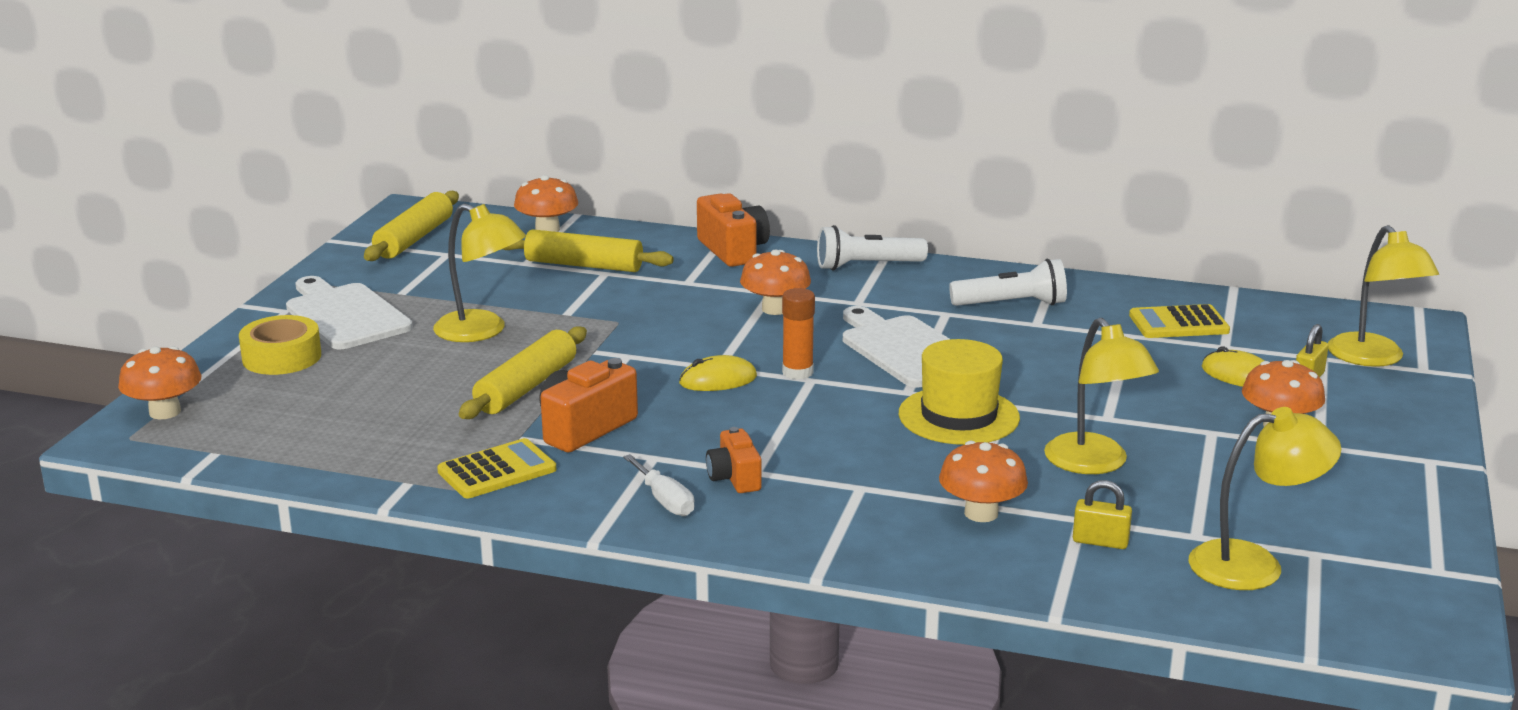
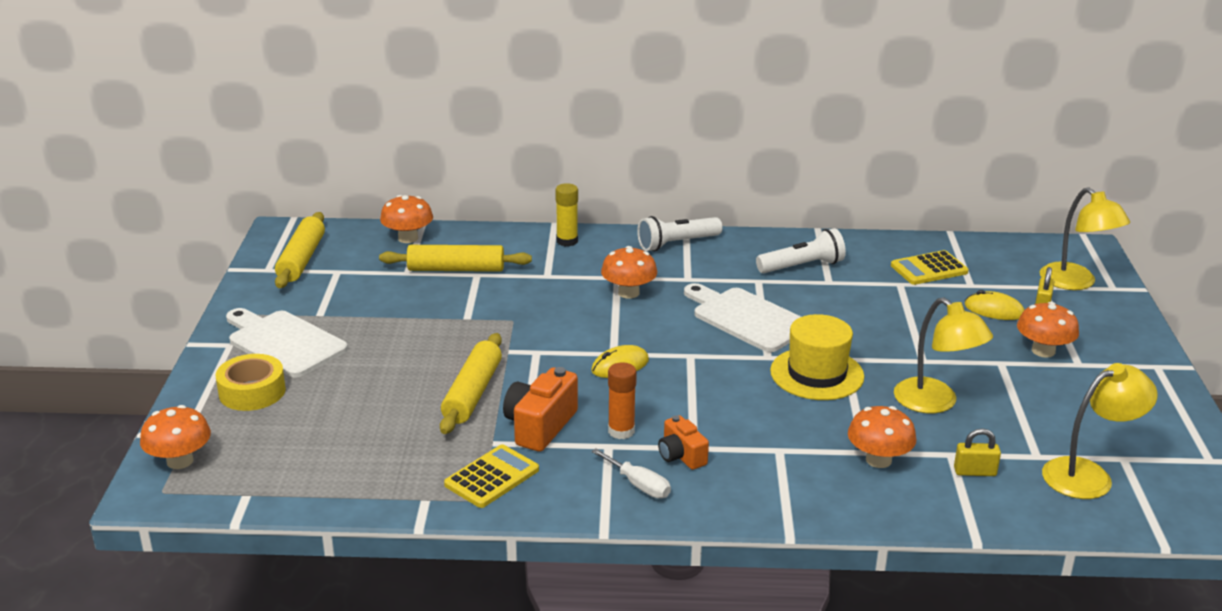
camera: 15 degrees left, 5 degrees up
(482, 331) = (407, 344): yellow lamp -> none
(733, 250) = (567, 241): orange camera -> yellow glue stick
(797, 372) = (677, 350): orange glue stick -> orange glue stick (621, 431)

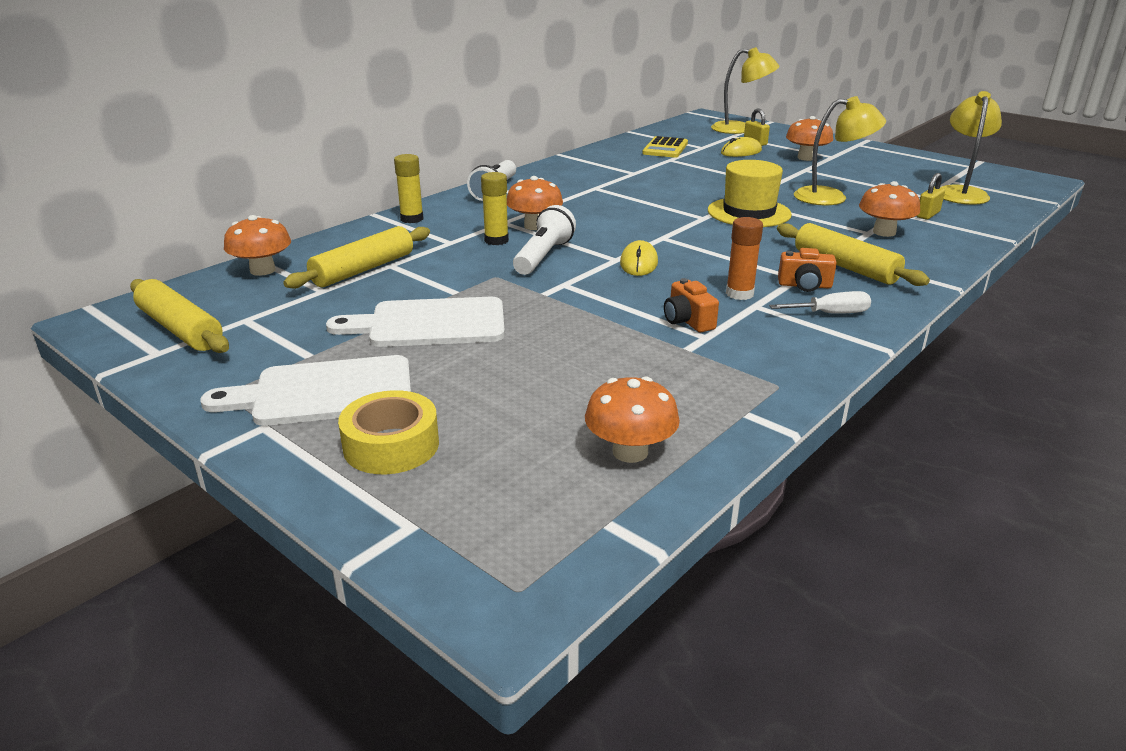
camera: 50 degrees left, 0 degrees up
(180, 461) = (465, 550): orange mushroom -> orange mushroom (630, 452)
(472, 393) = (588, 331): yellow rolling pin -> yellow rolling pin (845, 266)
(492, 477) = (746, 368): yellow calculator -> none
(540, 426) = (688, 321): orange camera -> orange camera, size x0.63
(576, 291) = (496, 240): none -> yellow glue stick
(747, 318) = (640, 206): white cutting board -> white cutting board (430, 324)
(802, 266) = (600, 172): white flashlight -> white flashlight (543, 256)

